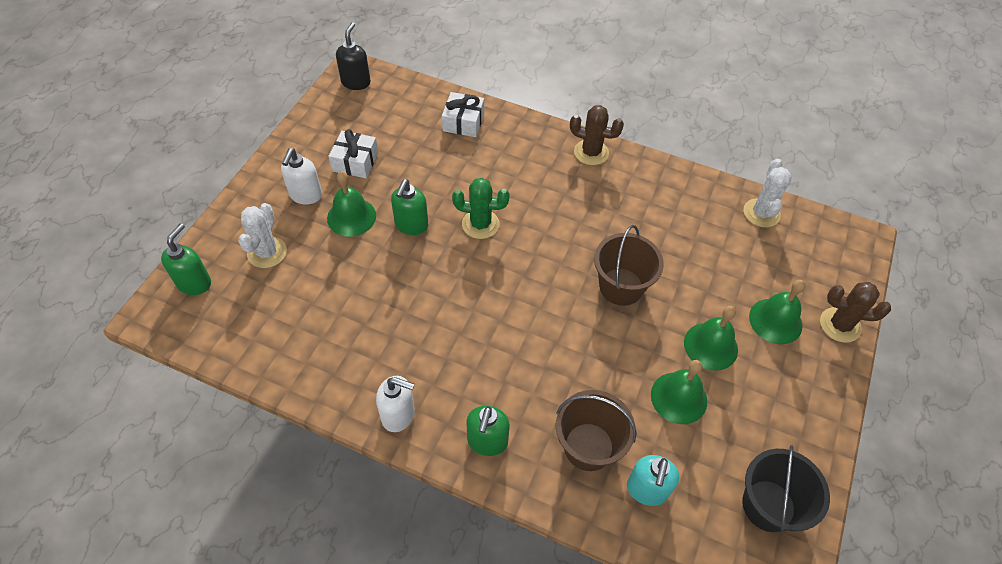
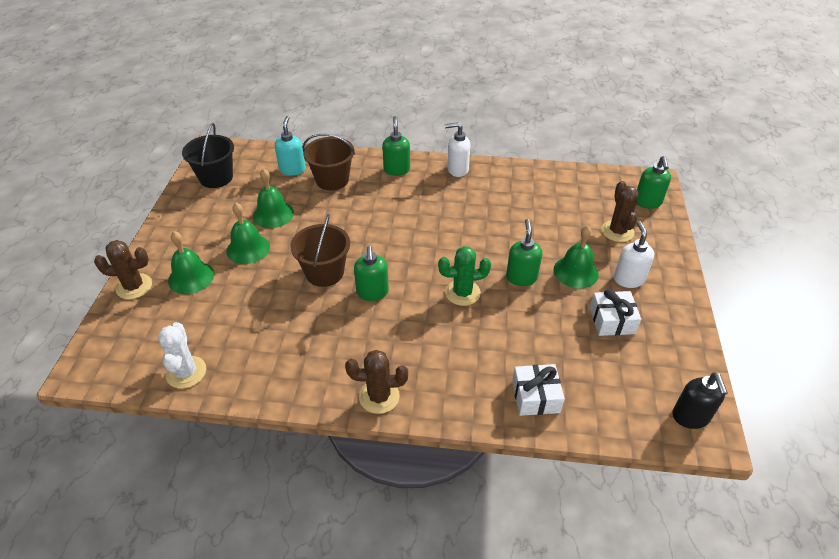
camera: 165 degrees right, 10 degrees down
(267, 252) = (617, 231): white cactus -> brown cactus
(573, 248) = (372, 292): none -> green soap dispenser

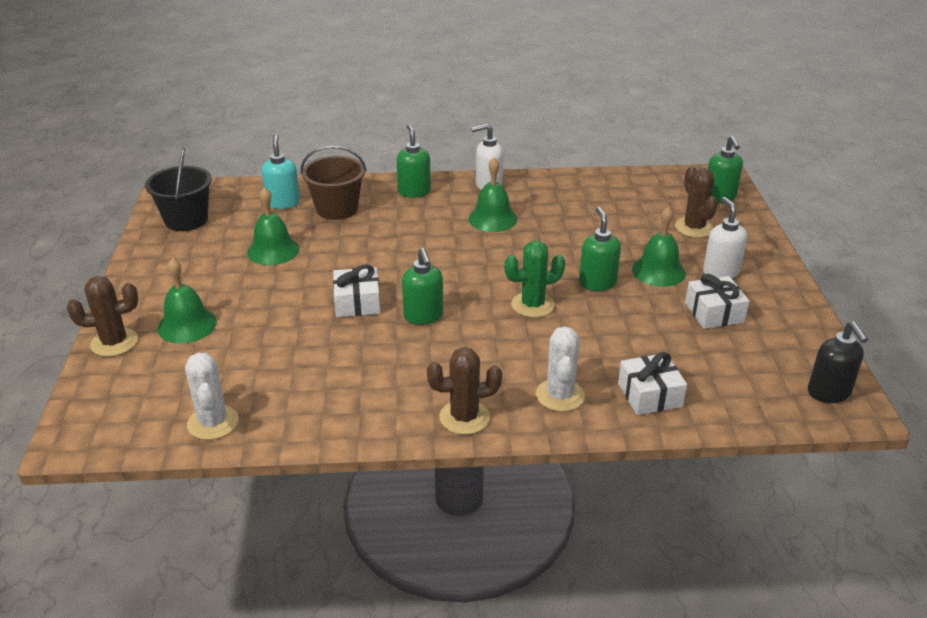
camera: 10 degrees left, 10 degrees down
(248, 248) = (252, 288): green bell -> green bell (492, 219)
(324, 272) = (357, 302): brown bucket -> white gift
(461, 386) = (560, 395): none -> white cactus

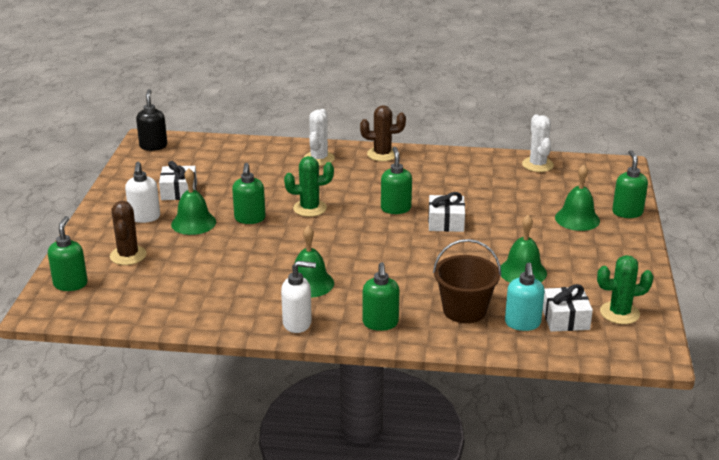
camera: 170 degrees left, 5 degrees down
(114, 342) = (627, 212): brown cactus -> green soap dispenser
(186, 220) = (619, 313): black bucket -> green cactus
(649, 395) = (263, 154): white gift -> white gift (565, 319)

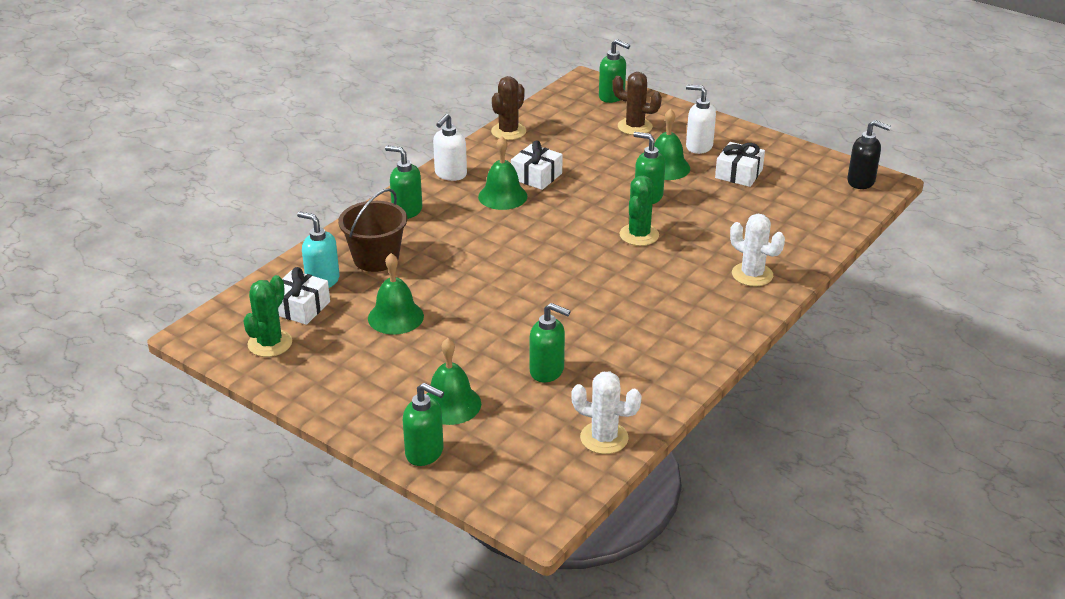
camera: 120 degrees right, 5 degrees up
(382, 154) = (730, 323): brown cactus -> brown cactus (508, 131)
(395, 208) = (591, 286): green soap dispenser -> green soap dispenser (547, 371)
(446, 222) = (533, 308): white gift -> white gift (536, 176)

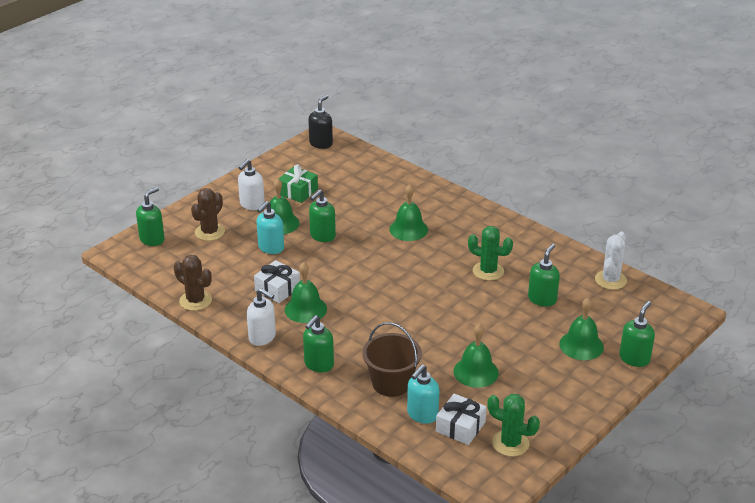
camera: 85 degrees left, 0 degrees up
(614, 166) = (271, 248): none -> turquoise soap dispenser
(639, 235) = (375, 245): green cactus -> green cactus (488, 271)
(681, 258) = (408, 229): none -> green bell
(739, 174) = (298, 192): white gift -> green gift
(752, 275) = (432, 202): white cactus -> none

